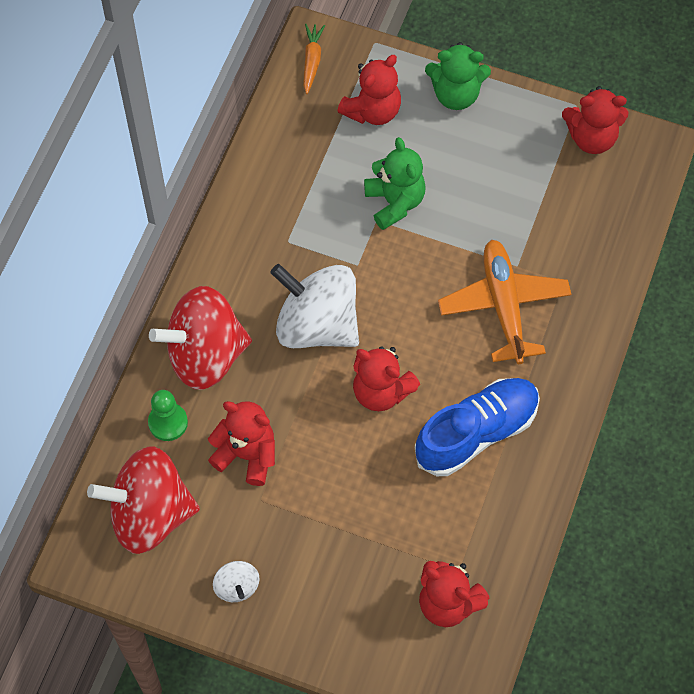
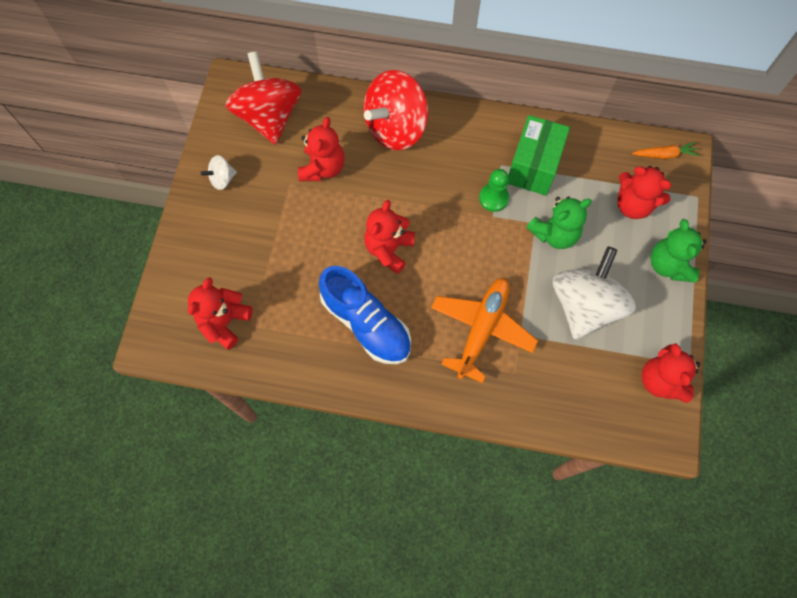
camera: 80 degrees right, 5 degrees up
(168, 422) = (339, 114): green pawn -> green pawn (493, 198)
(205, 355) = (396, 128): red spinning top -> red spinning top turned 105 degrees counterclockwise
(298, 205) = (533, 166): none -> green box
(317, 324) = (435, 196): white spinning top -> white spinning top (584, 305)
(503, 305) = (482, 329): orange plane -> orange plane turned 45 degrees counterclockwise

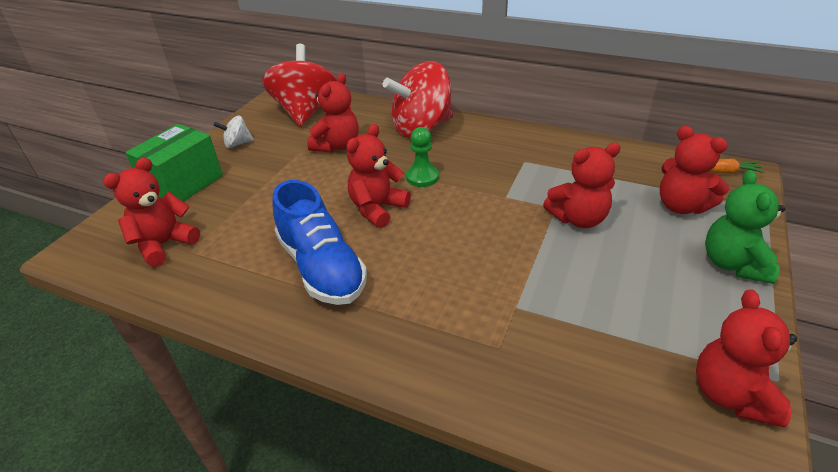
camera: 15 degrees right, 30 degrees down
(482, 329) = (465, 293): orange plane -> none
(493, 198) = (510, 183): green pawn -> green pawn (422, 177)
(533, 166) = (561, 166): green box -> green box (184, 184)
(554, 234) = (578, 219): green teddy bear -> red teddy bear
(584, 305) = (611, 289): white spinning top -> none

